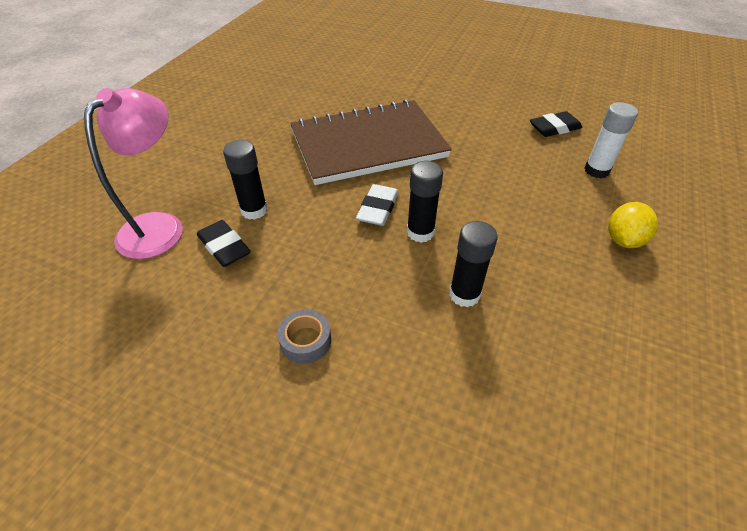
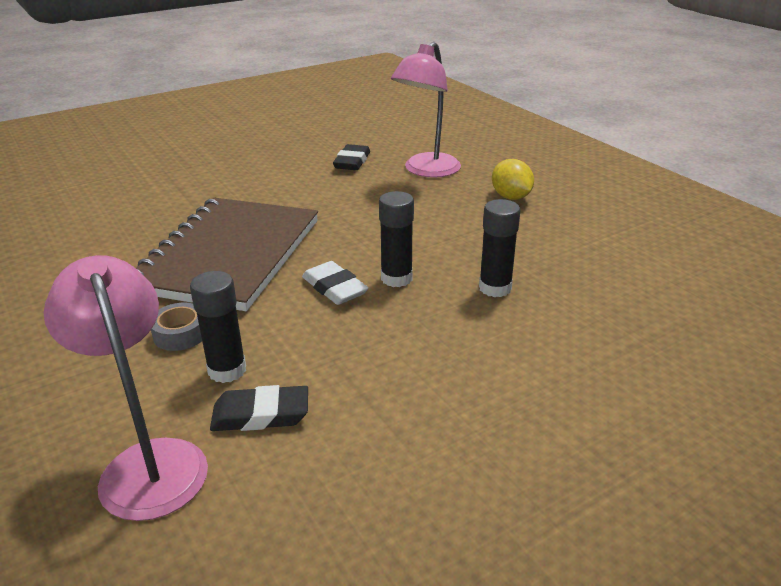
camera: 55 degrees left, 15 degrees down
(305, 341) = (465, 400): grey tape -> grey tape (180, 334)
(596, 170) = (426, 171): white glue stick -> pink lamp

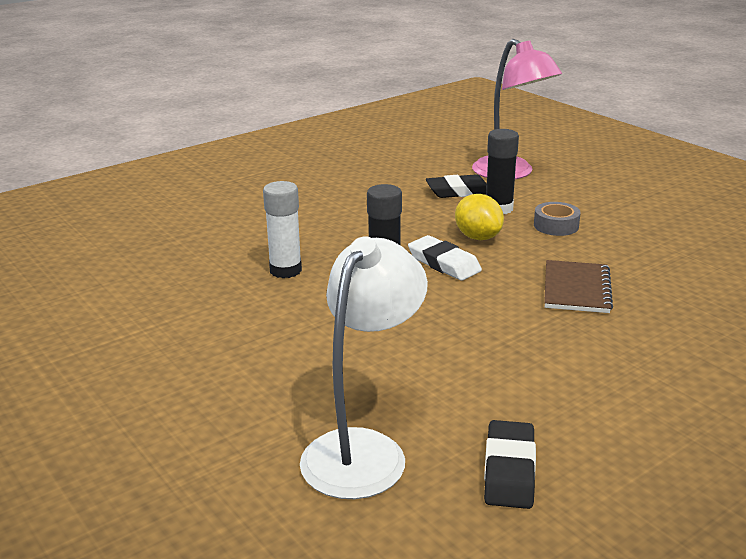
camera: 175 degrees right, 5 degrees down
(229, 255) = (576, 289): brown notebook -> brown notebook, size x0.45
(426, 171) = (363, 449): pink lamp -> white lamp
(495, 288) = (285, 270): black glue stick -> white glue stick
(511, 197) = (230, 393): yellow lemon -> yellow lemon (478, 237)

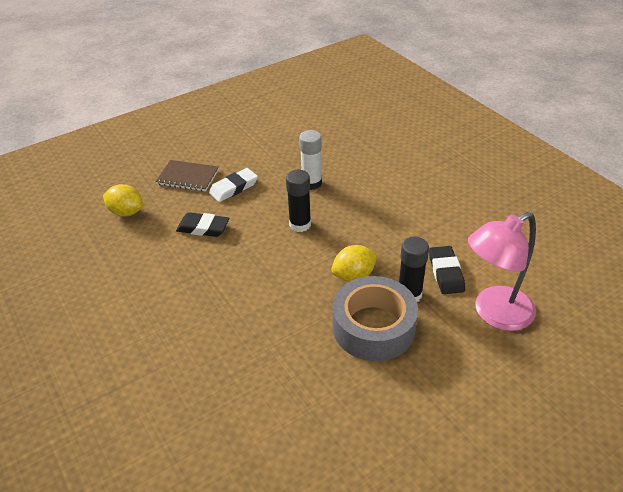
camera: 95 degrees right, 15 degrees up
(363, 449) = (126, 212): white lamp -> yellow lemon
(444, 263) = (312, 253): white eraser -> white eraser (233, 188)
(509, 470) = (90, 259): black eraser -> black eraser (203, 228)
(556, 226) = (373, 327): grey tape -> grey tape, size x2.13
(576, 289) = (263, 319): brown notebook -> brown notebook (188, 177)

